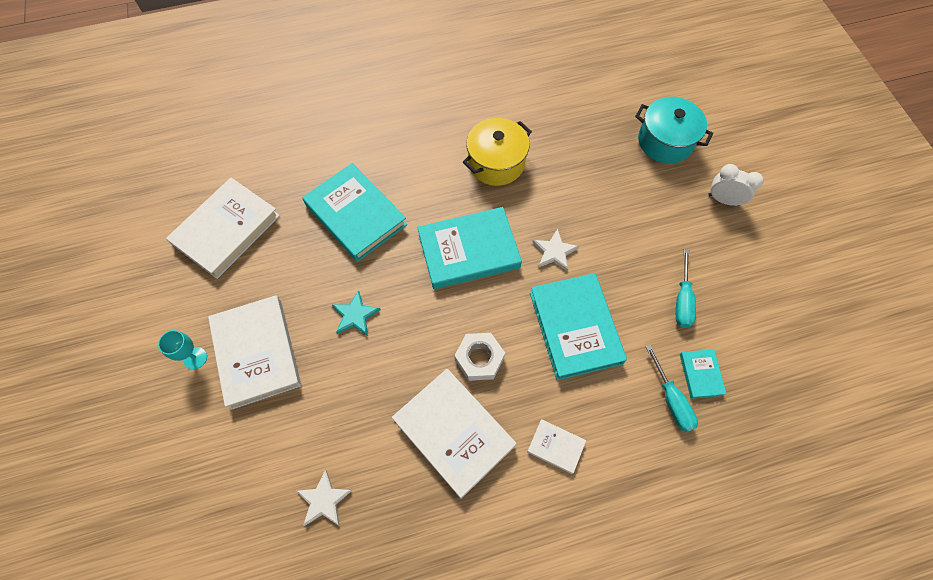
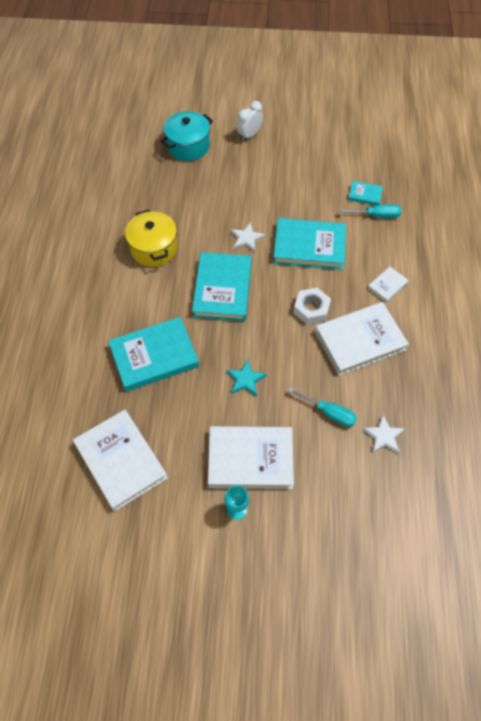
camera: 70 degrees left, 5 degrees down
(682, 300) = (312, 184): turquoise screwdriver -> turquoise screwdriver (329, 412)

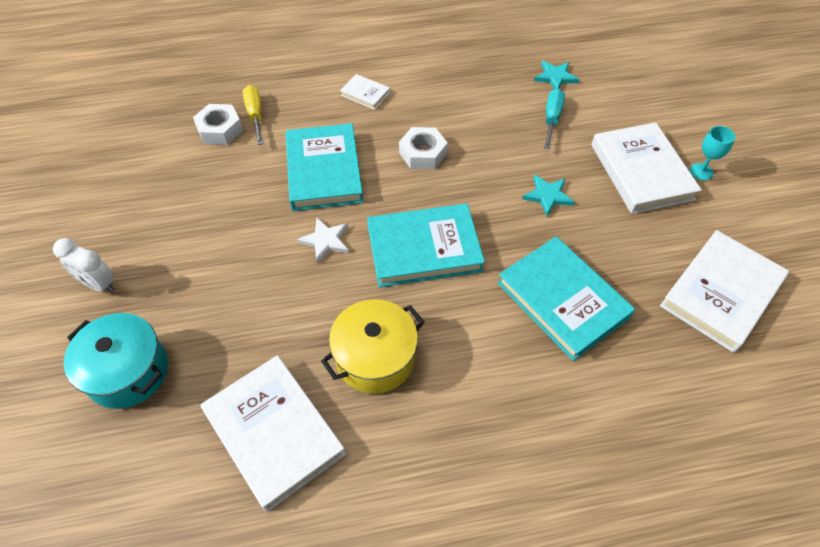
camera: 105 degrees left, 5 degrees down
(360, 340) = (450, 107): white book -> white book (274, 433)
(365, 195) = (220, 129): turquoise book -> white nut
(376, 215) = (255, 115): turquoise screwdriver -> yellow screwdriver
(383, 436) = (555, 77): white star -> turquoise star

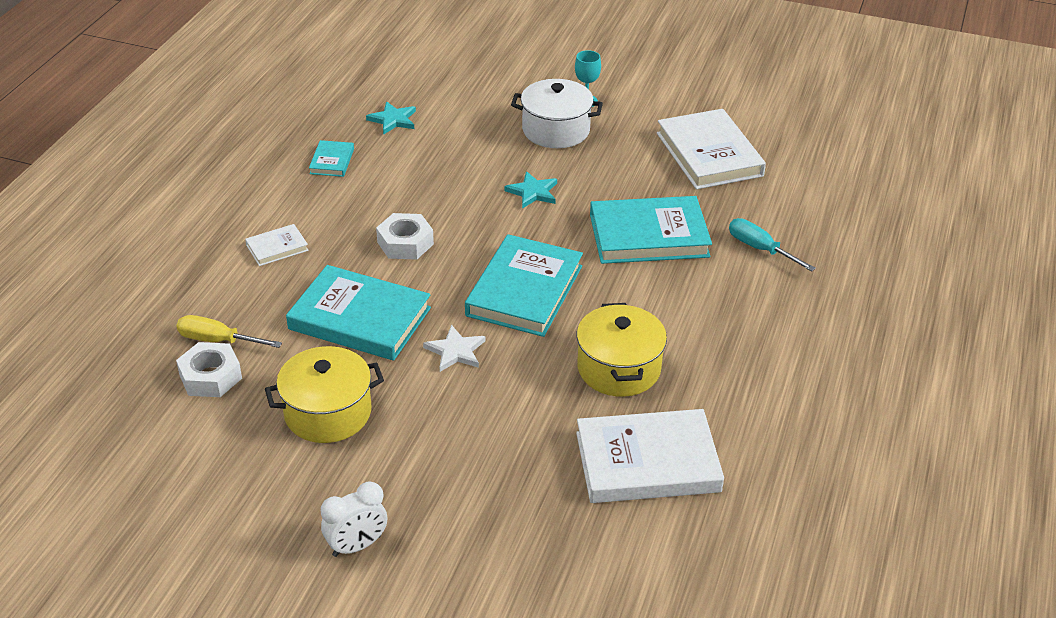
camera: 60 degrees left, 15 degrees down
(128, 372) = (498, 550): turquoise pot -> none
(219, 203) = (328, 413): none -> yellow pot
(478, 72) = (332, 161): none -> turquoise book
(551, 119) = (444, 147): turquoise screwdriver -> turquoise screwdriver (760, 249)
(641, 172) = (556, 130): white book -> white pot

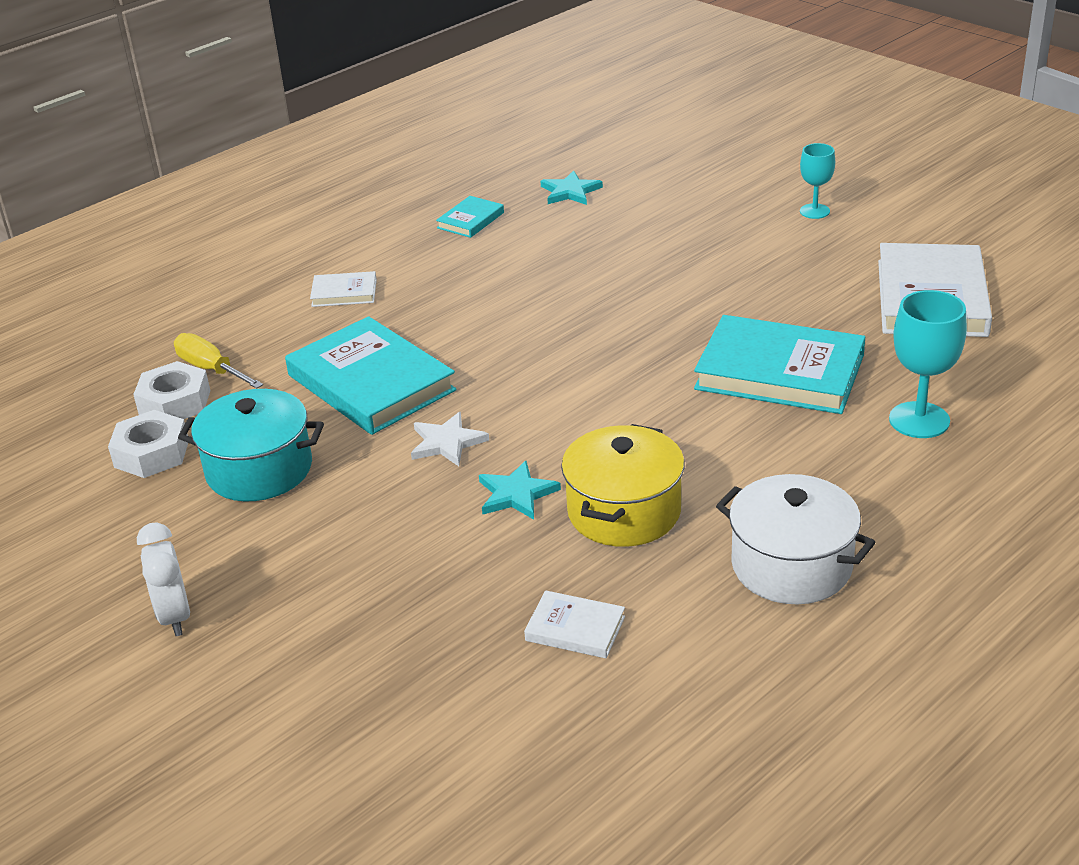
camera: 30 degrees right, 5 degrees down
(328, 413) = (259, 470): yellow pot -> turquoise pot
(357, 546) = (175, 616): white clock -> white clock turned 75 degrees clockwise
(405, 243) = (482, 318): white nut -> white nut (151, 453)
(524, 291) = (578, 398): turquoise book -> none
(533, 192) = (672, 295): turquoise star -> turquoise star (516, 494)
(556, 130) = (752, 235): white pot -> white pot (791, 565)
(647, 462) = (575, 629): white book -> white book, size x0.47
(760, 249) = (919, 420): turquoise screwdriver -> turquoise goblet

